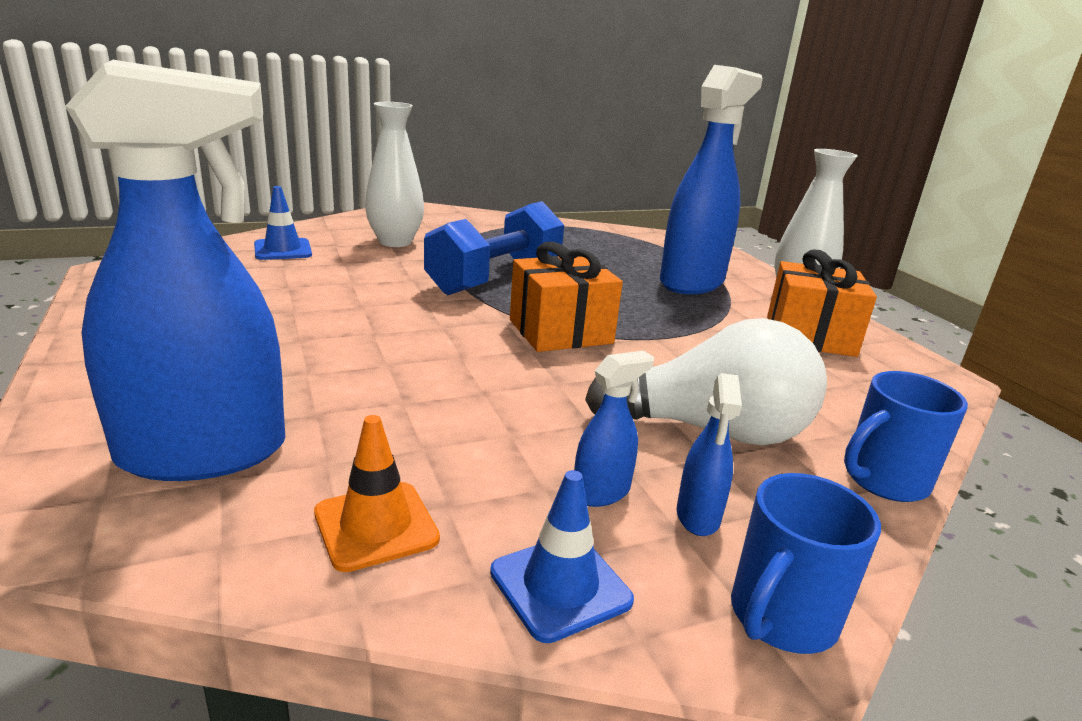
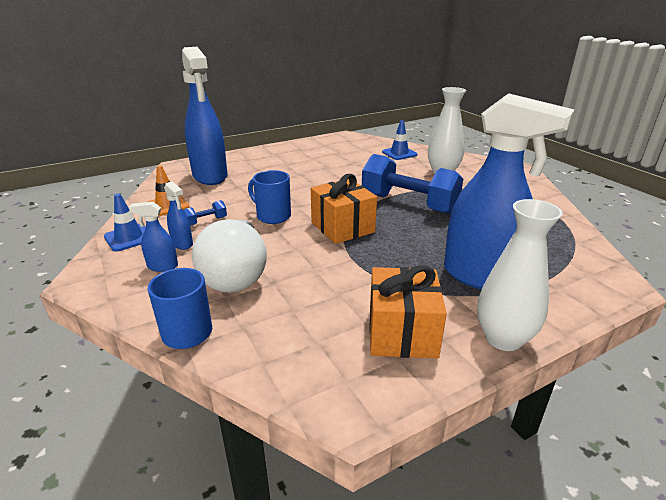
camera: 85 degrees right, 5 degrees up
(497, 461) = (206, 221): none -> blue dumbbell
(781, 617) = (96, 282): blue mug -> blue mug (272, 216)

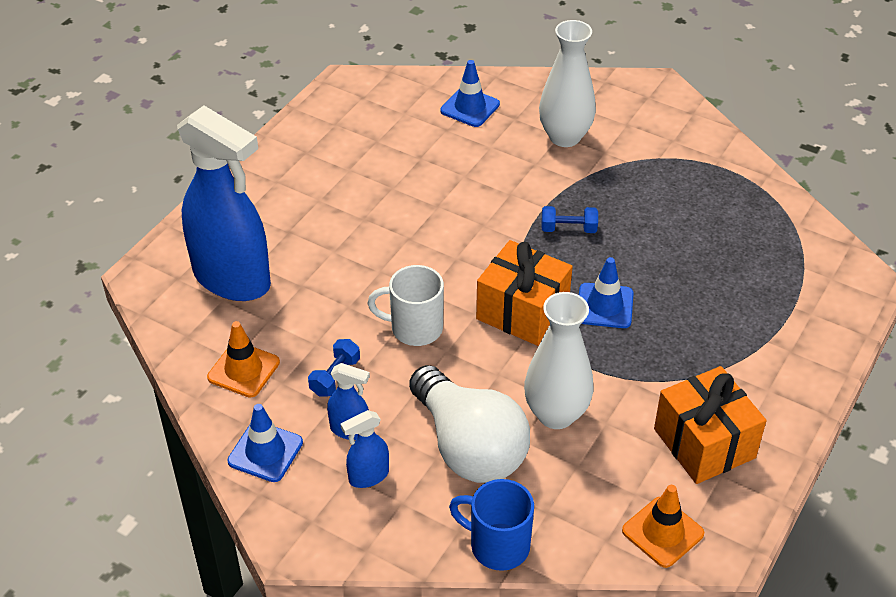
camera: 30 degrees left, 15 degrees up
(272, 216) = (414, 328): blue mug -> white mug
(312, 376) = (662, 532): none -> orange traffic cone
(398, 239) = (604, 306): none -> blue traffic cone
(408, 204) = (568, 229): blue dumbbell -> blue dumbbell, size x0.40
(481, 277) = (731, 329): blue spray bottle -> none
(503, 338) = (796, 407): white vase -> white vase (556, 414)

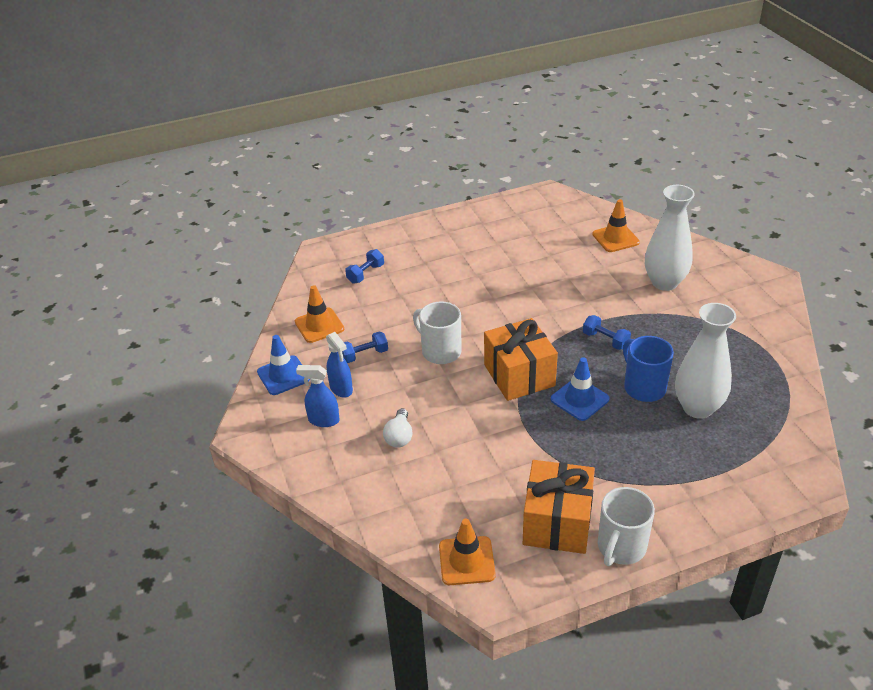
camera: 40 degrees right, 5 degrees down
(232, 279) = (365, 274): blue spray bottle -> blue dumbbell
(469, 446) = (399, 436): white light bulb -> white light bulb, size x0.41
(470, 107) = (615, 238): blue traffic cone -> orange traffic cone
(497, 546) = (354, 504): blue mug -> blue mug (643, 387)
(556, 414) = (474, 448): white vase -> white vase (697, 408)
(778, 433) = (621, 547): none -> white mug

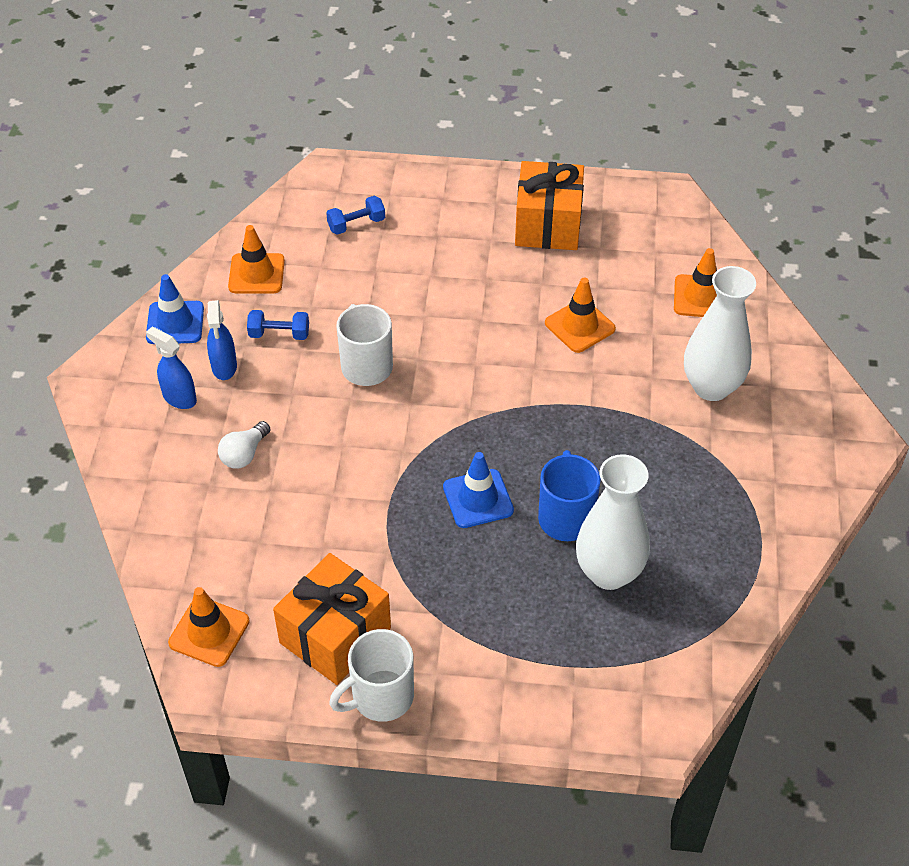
camera: 25 degrees right, 10 degrees up
(519, 375) = (432, 437): orange gift -> orange gift (548, 225)
(557, 279) = (579, 326): none -> orange traffic cone
(605, 340) = (571, 435): blue dumbbell -> none

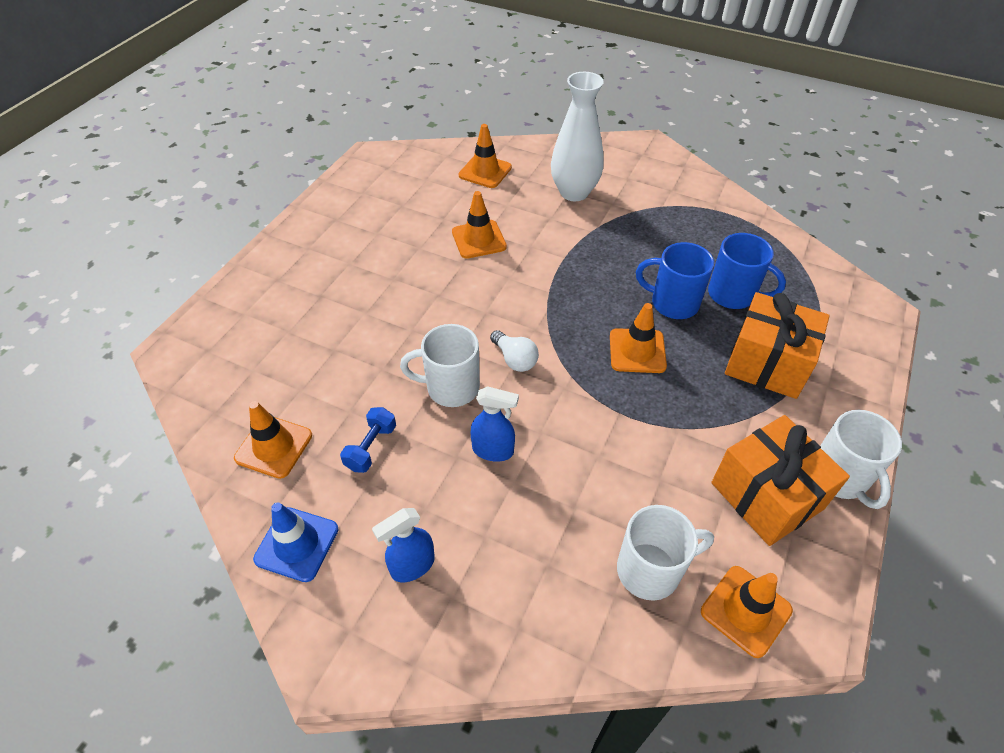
camera: 70 degrees left, 0 degrees up
(224, 367) = (389, 509): blue spray bottle -> blue spray bottle (493, 450)
(226, 557) = (650, 570): none -> white mug
(244, 454) = (519, 519): white light bulb -> white light bulb (515, 359)
(356, 224) = (264, 347): blue dumbbell -> none
(478, 499) = (637, 351): blue traffic cone -> orange traffic cone
(548, 225) = (357, 225): orange gift -> orange gift (767, 363)
(608, 573) = (733, 295): white vase -> blue mug

